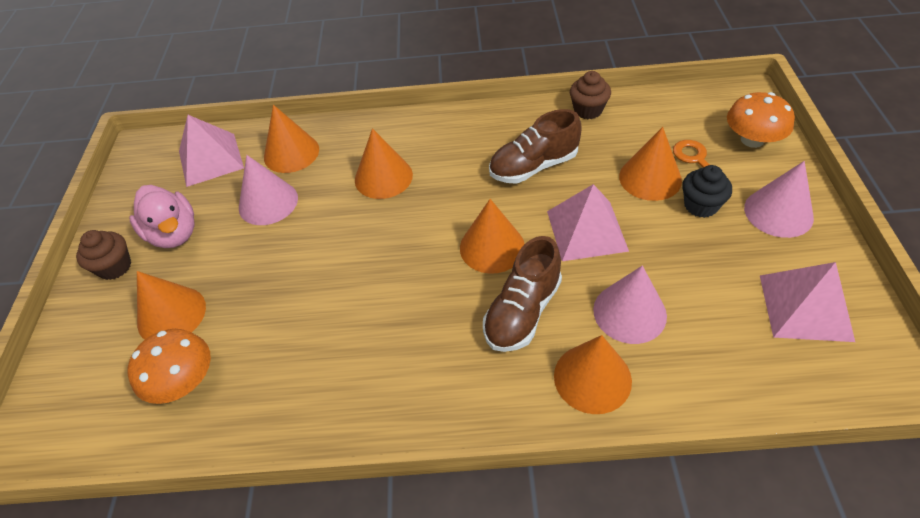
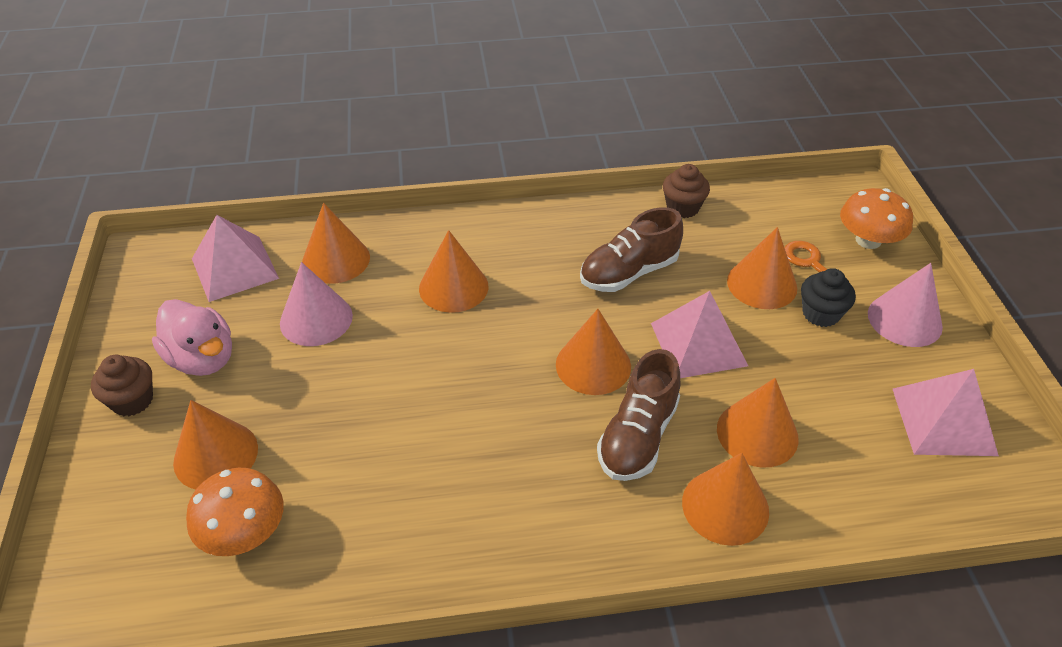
camera: 10 degrees left, 5 degrees down
(629, 312) = (757, 433): pink cone -> orange cone

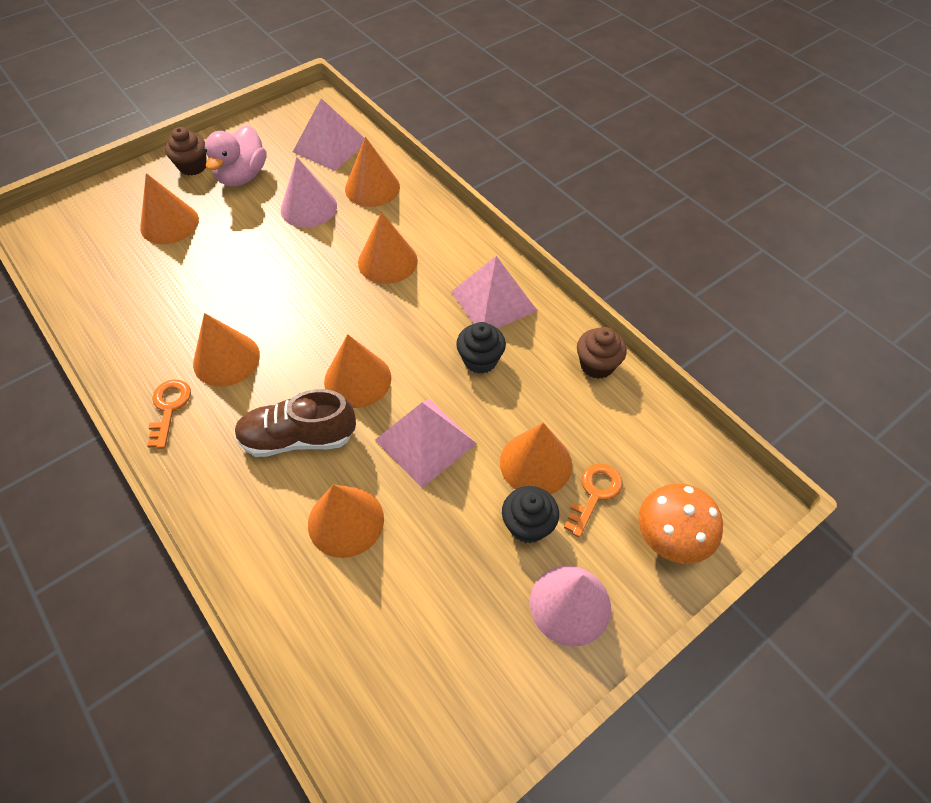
camera: 60 degrees right, 10 degrees up
(244, 532) = (118, 266): orange mushroom -> none
(523, 540) = (169, 408): none -> orange key
(629, 273) = (480, 360): brown shoe -> black cupcake
(725, 506) = (256, 524): orange cone -> orange cone (226, 359)
(943, 421) = (446, 677): pink pyramid -> pink pyramid (493, 301)

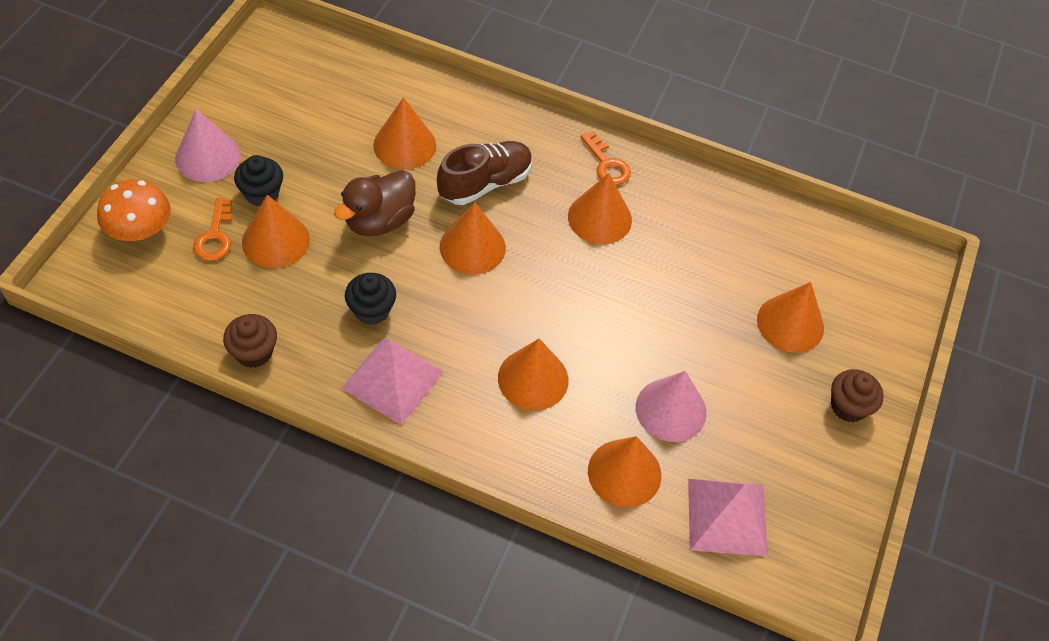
camera: 145 degrees right, 0 degrees up
(242, 176) = (782, 419): pink duck -> none
(425, 441) = (379, 221): pink pyramid -> brown duck

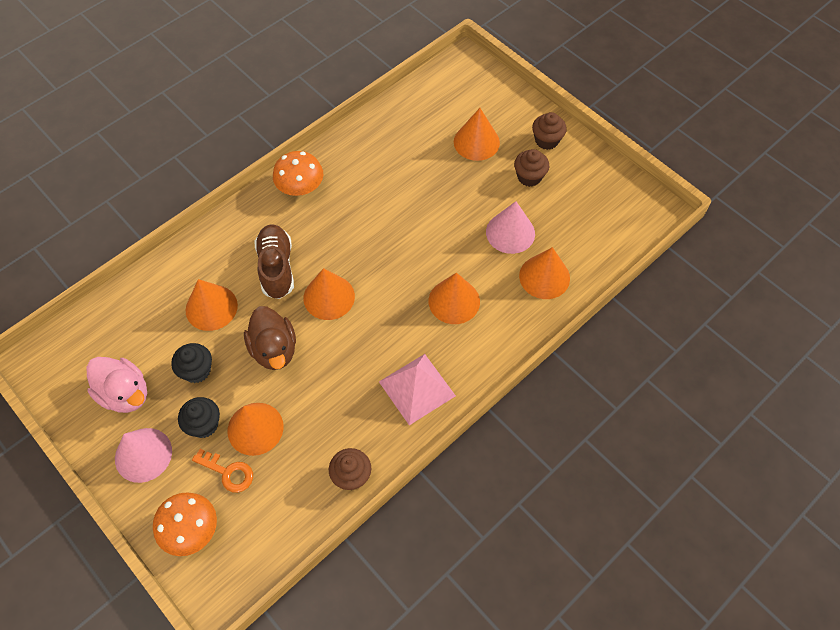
camera: 60 degrees left, 5 degrees up
(270, 115) = (125, 394): none -> pink duck
(371, 310) = (352, 382): black cupcake -> black cupcake (197, 370)
(599, 218) = (343, 210): orange cone -> none
(607, 164) = (300, 187): orange key -> orange mushroom
(727, 517) = (595, 235): pink pyramid -> none
(773, 404) = (529, 177): none -> brown cupcake

